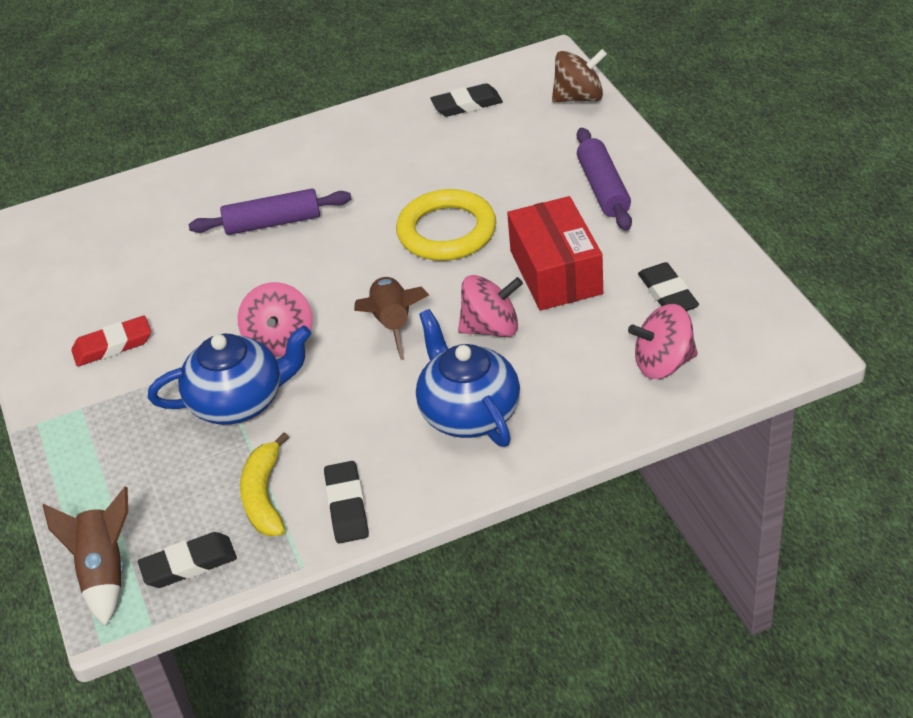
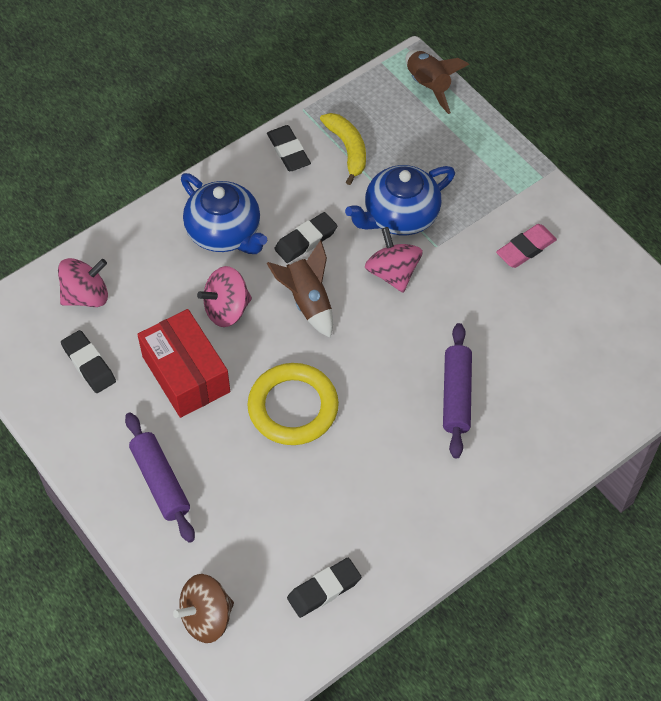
camera: 160 degrees right, 15 degrees up
(113, 345) = (526, 248): red eraser -> pink eraser
(189, 564) = (376, 99): black eraser -> black eraser (306, 240)
(273, 223) = (456, 395): purple rolling pin -> purple rolling pin turned 60 degrees counterclockwise

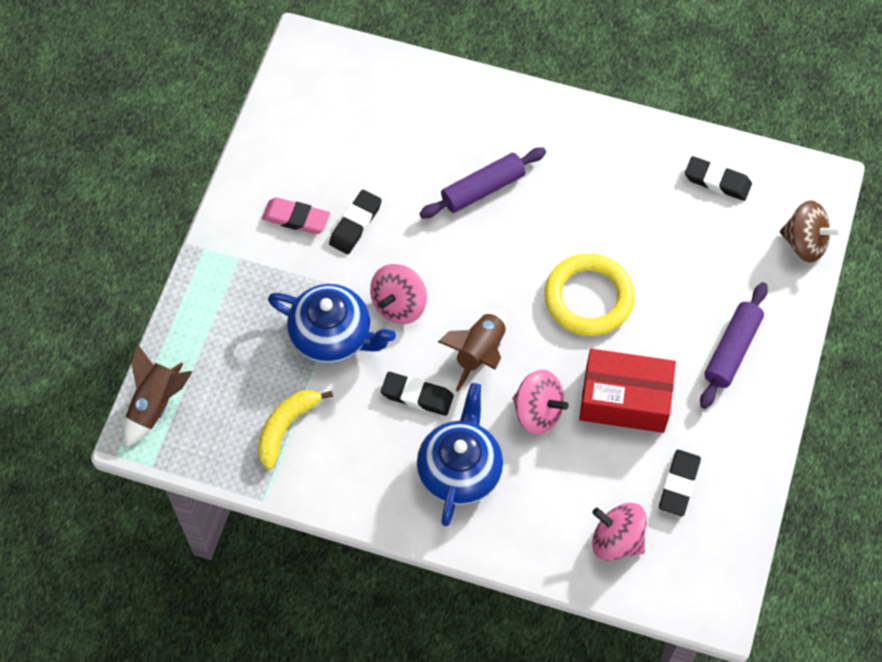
camera: 125 degrees left, 5 degrees up
(186, 374) = (624, 399): red box -> red box turned 75 degrees clockwise
(288, 151) = (326, 478): black eraser -> black eraser (355, 224)

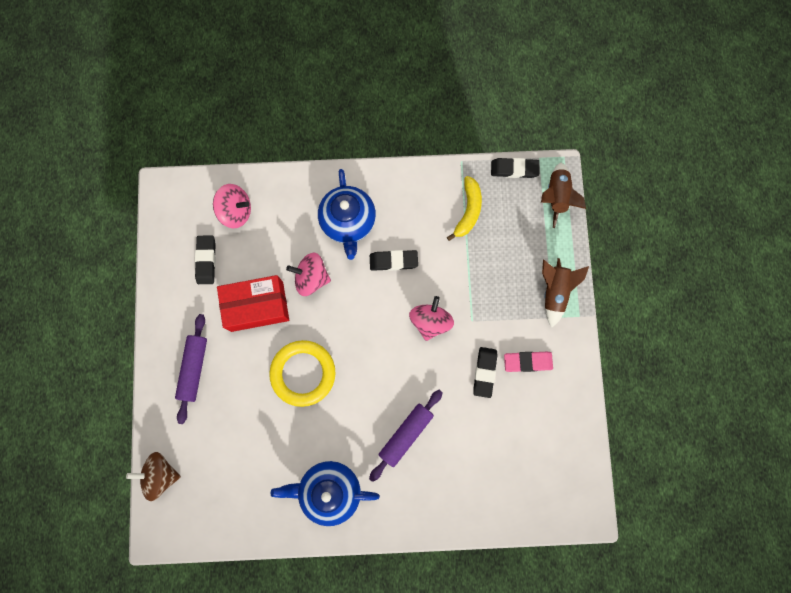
camera: 160 degrees right, 15 degrees up
(333, 336) = (465, 283): blue teapot -> blue teapot (329, 490)
(479, 352) = (363, 306): brown rocket -> brown rocket (554, 292)
(717, 181) = (236, 505): black eraser -> black eraser (514, 169)

